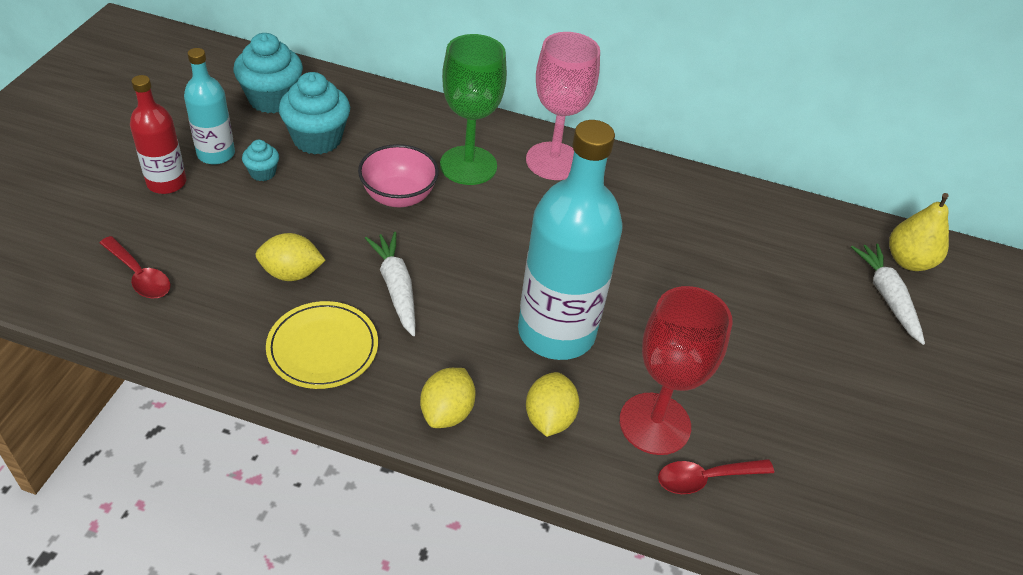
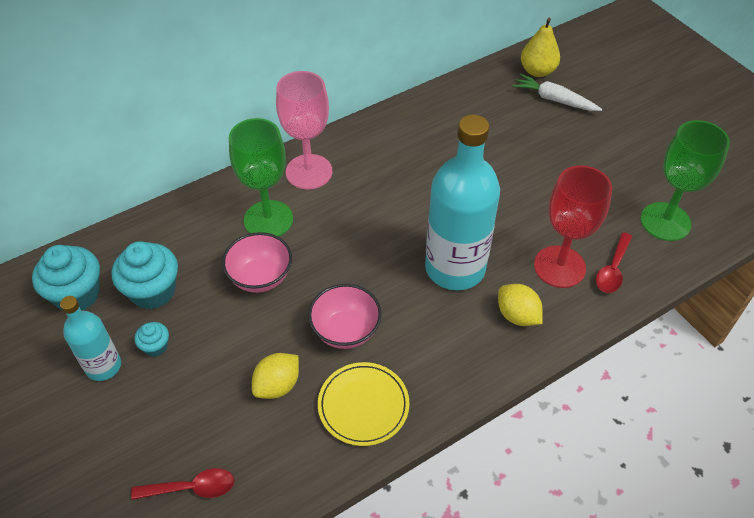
camera: 45 degrees left, 5 degrees up
(166, 183) = (103, 417): red bottle -> none
(396, 288) = (345, 331): white carrot -> pink bowl
(447, 412) = (472, 366): yellow lemon -> none
(838, 499) = (665, 221): none -> green goblet

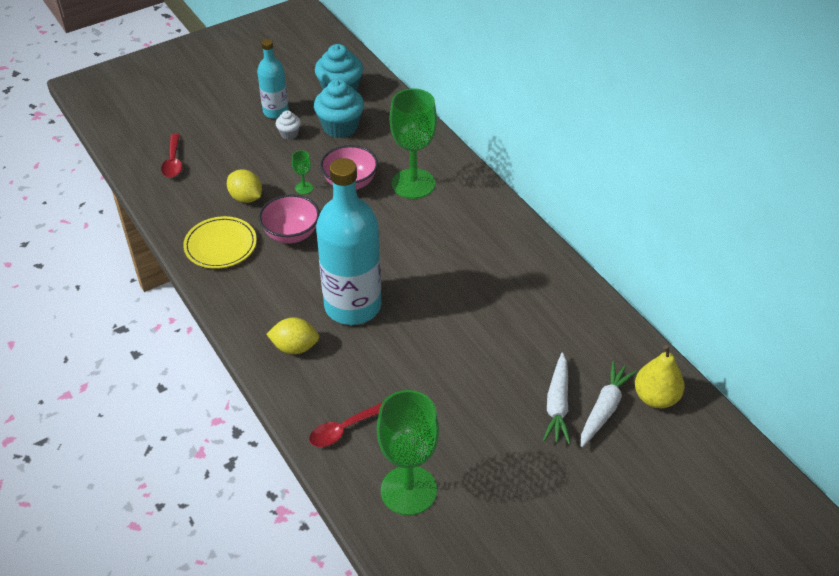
camera: 90 degrees right, 5 degrees down
(156, 346) = (289, 134): turquoise cupcake -> white cupcake
(265, 323) = (304, 188): none -> green goblet
(309, 172) = (472, 206): pink goblet -> none
(517, 315) = (295, 347): yellow lemon -> yellow lemon turned 45 degrees clockwise
(555, 126) = (557, 404): none -> white carrot
(559, 267) = (350, 385): red goblet -> none
(612, 270) = (343, 430): red spoon -> red spoon turned 60 degrees counterclockwise

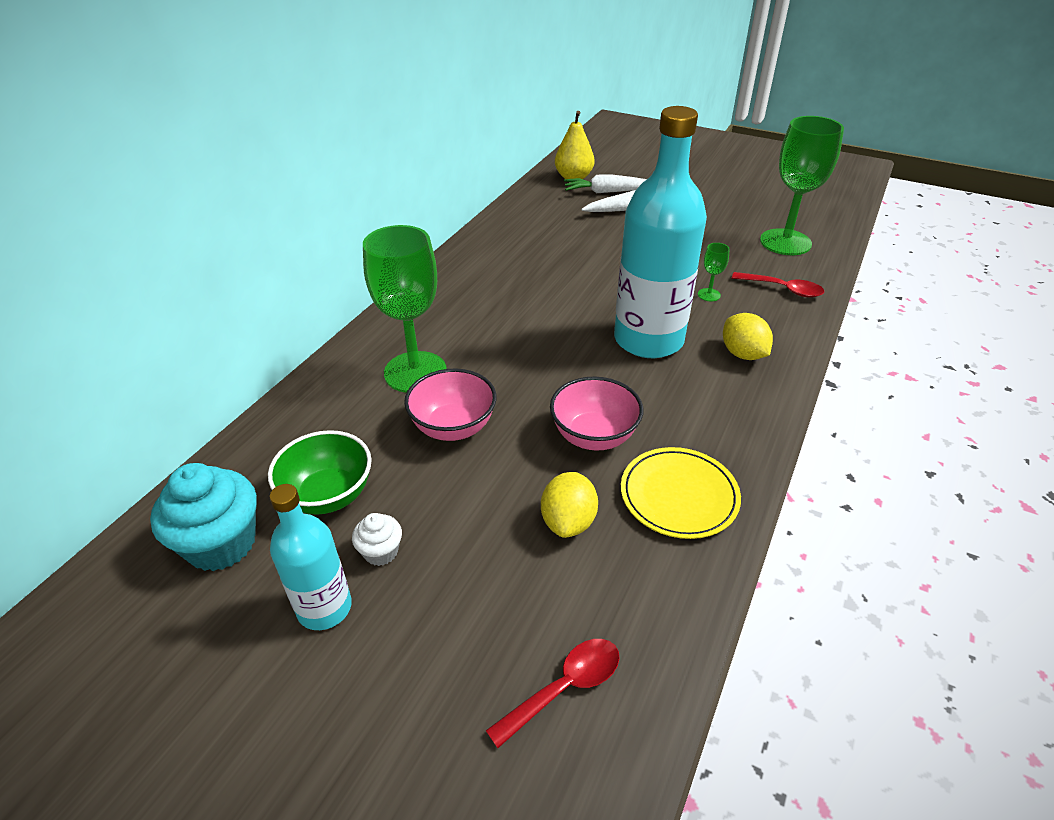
camera: 120 degrees left, 5 degrees down
(304, 188) = (498, 468): green goblet -> green goblet (709, 295)
(340, 127) = (328, 495): turquoise cupcake -> green bowl

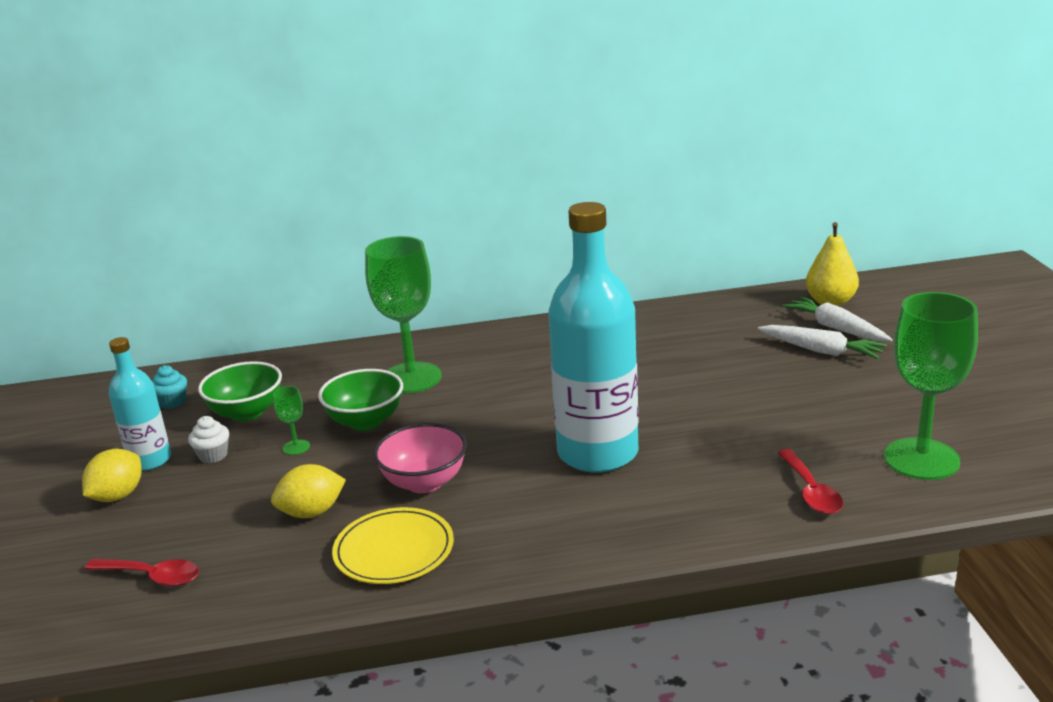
camera: 55 degrees right, 15 degrees down
(221, 543) = (172, 402): turquoise cupcake -> turquoise cupcake, size x0.50
(453, 427) = (365, 421): pink bowl -> green bowl
(709, 295) = (727, 454): green goblet -> green goblet (296, 447)
(743, 354) = (647, 510): yellow lemon -> yellow lemon (118, 496)

